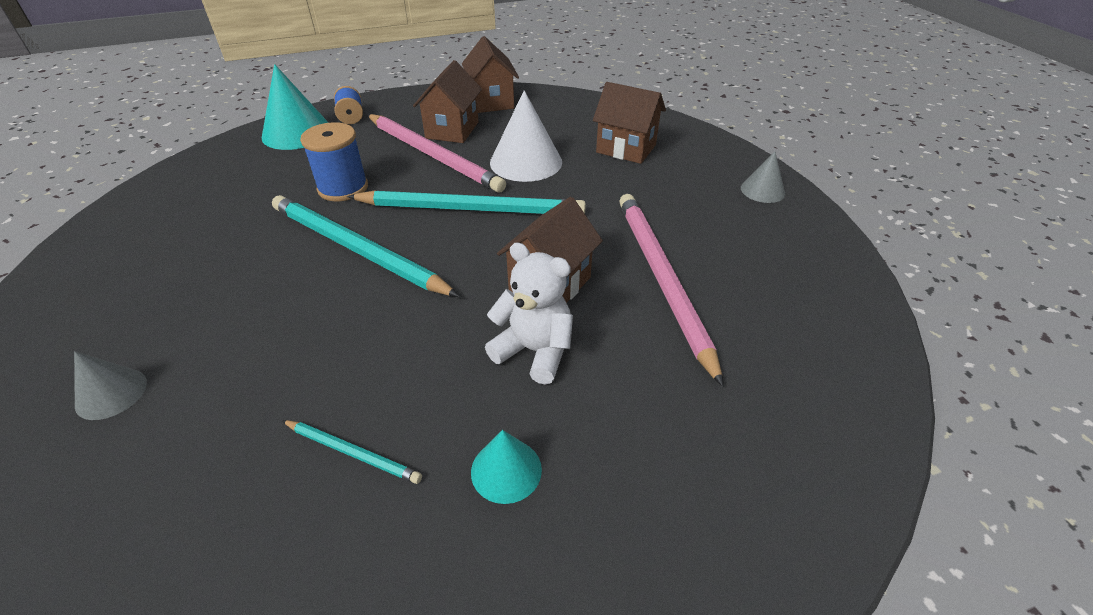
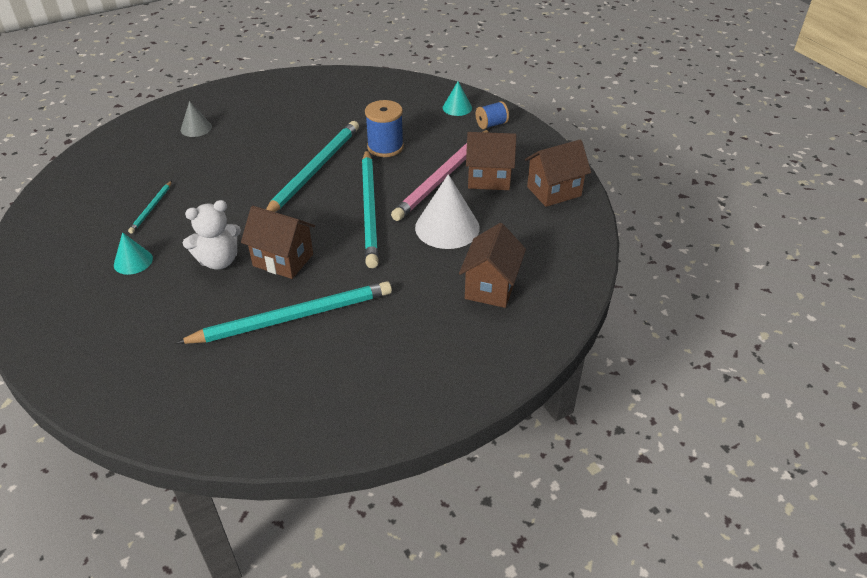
camera: 80 degrees right, 0 degrees up
(297, 133) = (457, 107): turquoise cone -> turquoise cone, size x0.56
(534, 351) = (219, 261): white teddy bear -> white teddy bear turned 45 degrees clockwise
(661, 279) = (293, 317): pink pencil -> turquoise pencil
(762, 190) = (437, 388): grey cone -> none

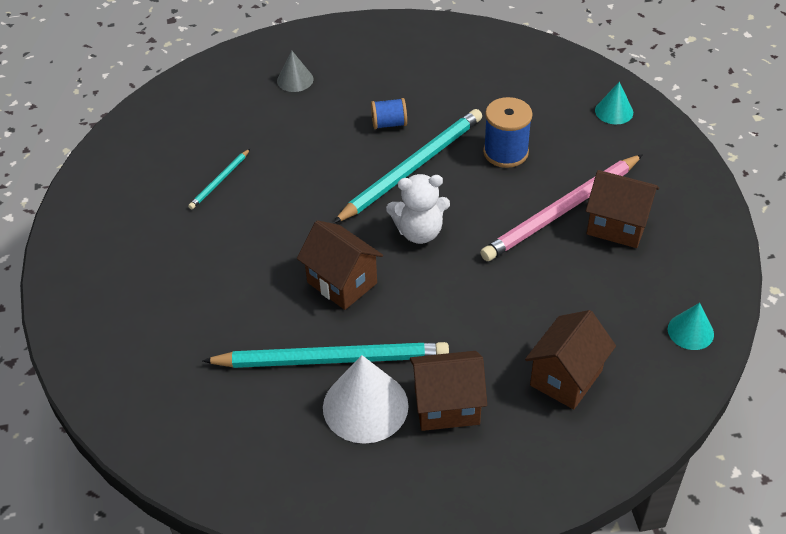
camera: 20 degrees right, 5 degrees up
(133, 261) = (184, 246): turquoise cone -> turquoise cone (690, 331)
(219, 261) = (273, 267): white teddy bear -> white teddy bear (419, 232)
(370, 209) = (459, 238): turquoise pencil -> none
(447, 227) = (542, 283): white cone -> white cone (365, 406)
(491, 124) = (649, 146): blue spool -> blue spool (389, 124)
(554, 191) = (693, 263): brown house -> brown house (447, 406)

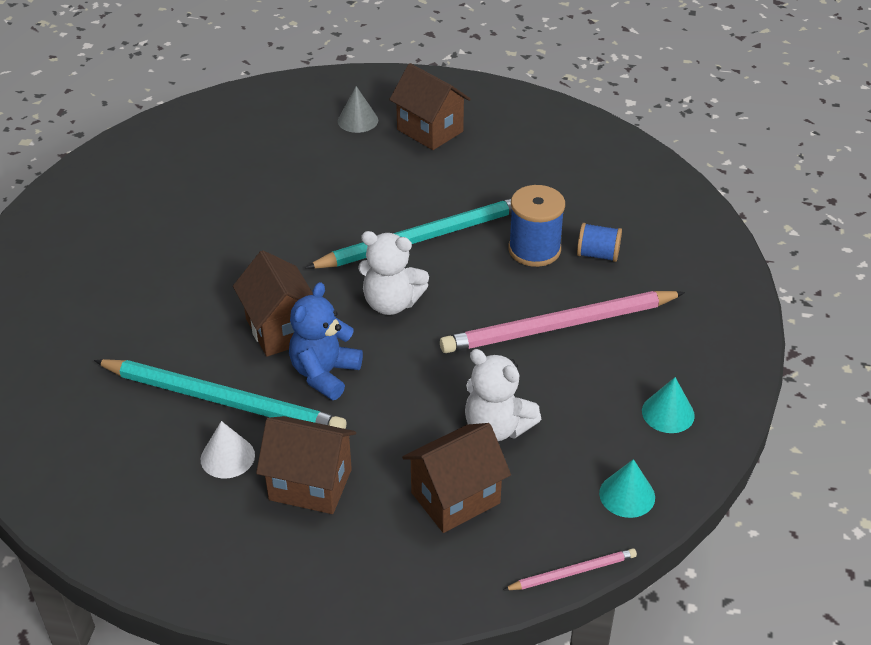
camera: 20 degrees right, 5 degrees down
(220, 181) = (222, 197): turquoise pencil -> none
(365, 406) = (227, 457): white cone -> white cone, size x0.56
(389, 124) = (427, 188): blue spool -> blue spool (597, 254)
(401, 309) = (324, 374): none -> blue teddy bear
(563, 309) = (497, 427): none -> white teddy bear
(614, 111) = (683, 240): turquoise cone -> turquoise cone (668, 413)
(617, 226) = (612, 359): brown house -> brown house (430, 130)
(687, 406) = (573, 572): none -> pink pencil

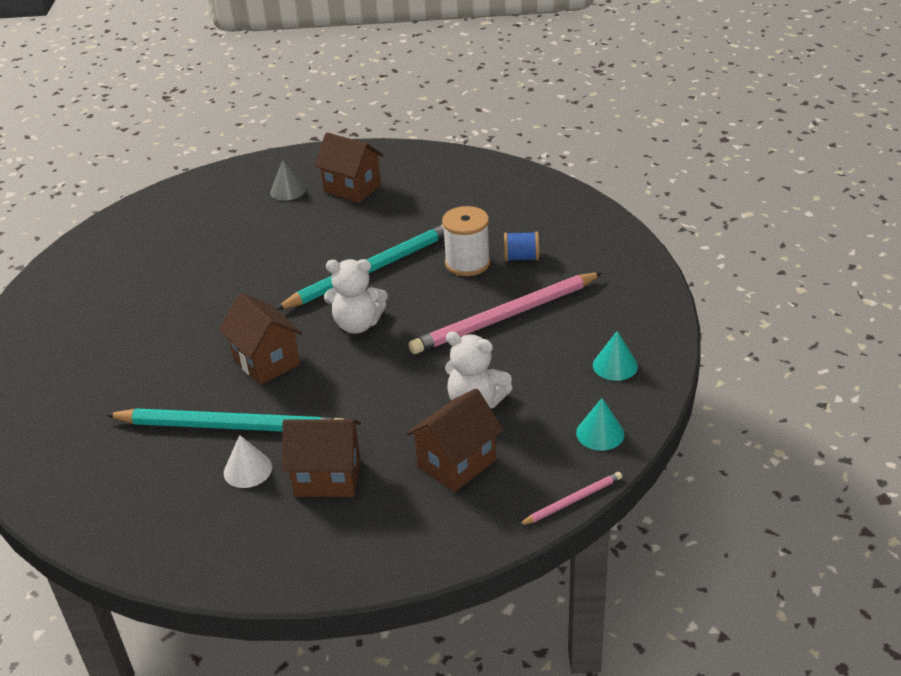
camera: 10 degrees left, 5 degrees down
(324, 374) = (315, 389): blue teddy bear -> none
(534, 249) = (467, 263): blue spool -> white spool

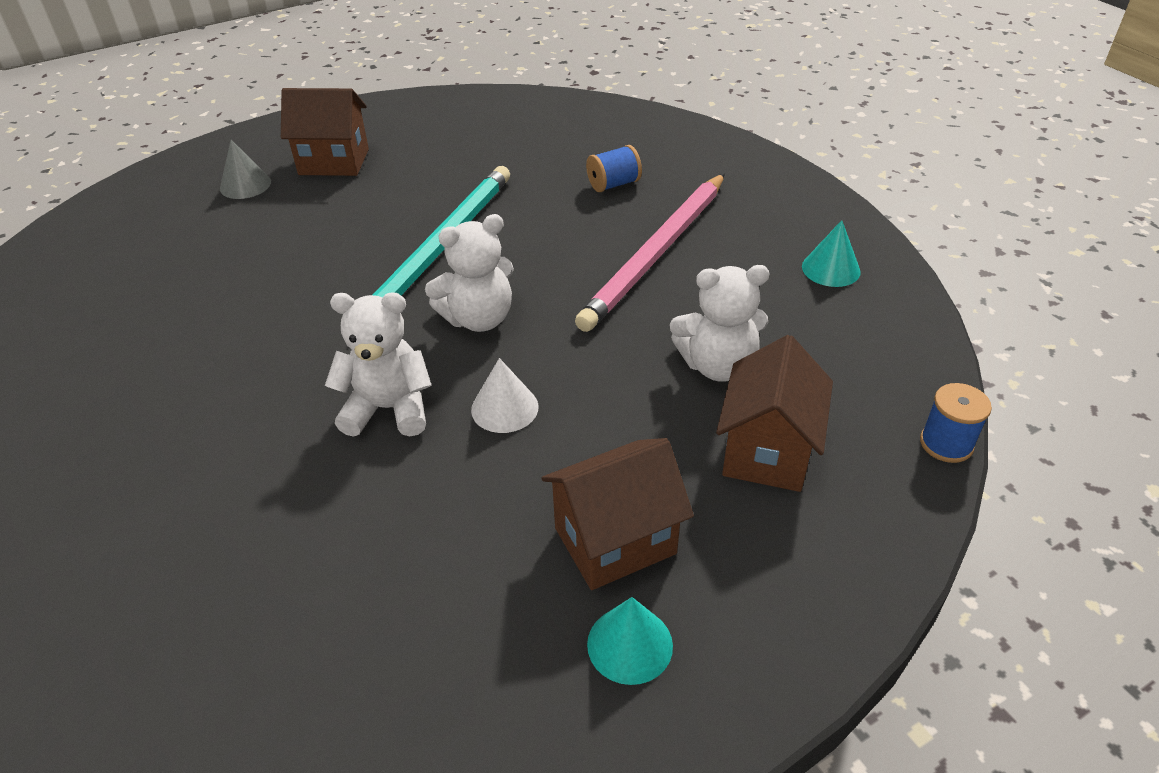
camera: 30 degrees left, 5 degrees up
(231, 426) = (408, 521): turquoise pencil -> none
(247, 470) = (487, 578): white cone -> white cone (504, 408)
(266, 362) = (388, 409): brown house -> white teddy bear
(467, 263) = (555, 207): white spool -> none
(572, 500) = (946, 444): pink pencil -> blue spool
(600, 433) = (893, 350): turquoise cone -> turquoise cone (630, 644)

